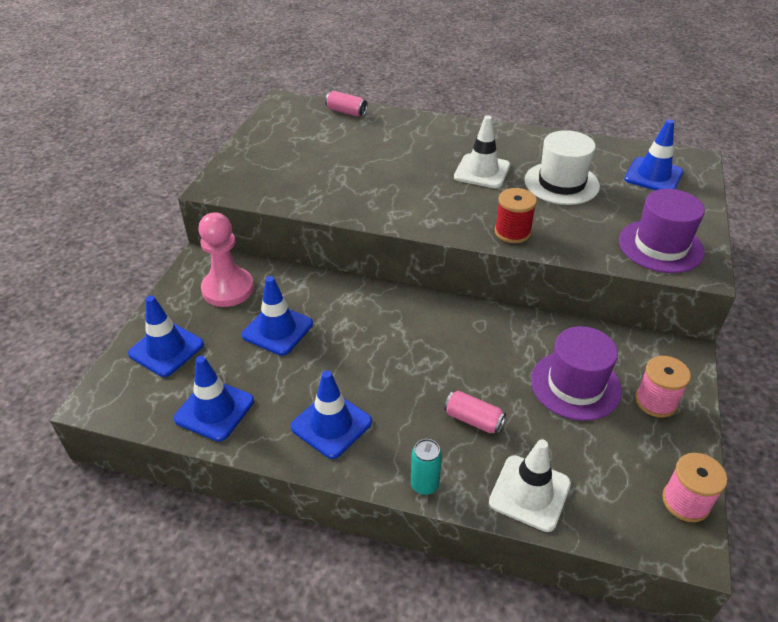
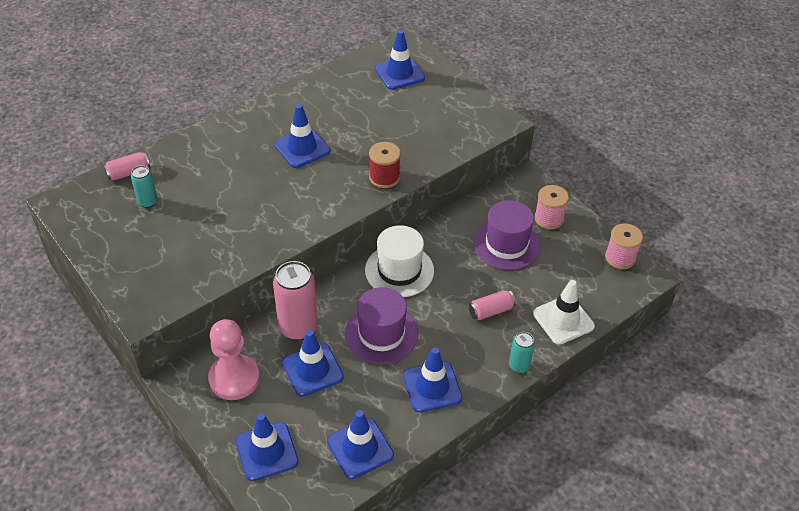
camera: 55 degrees left, 5 degrees up
(315, 296) = (298, 328): none -> pink can
(327, 134) = (148, 202): none -> turquoise can
(482, 171) = (302, 148): white traffic cone -> blue traffic cone
(561, 183) = (359, 119): white hat -> white hat (399, 270)
(660, 246) = (466, 122): purple hat -> purple hat (381, 334)

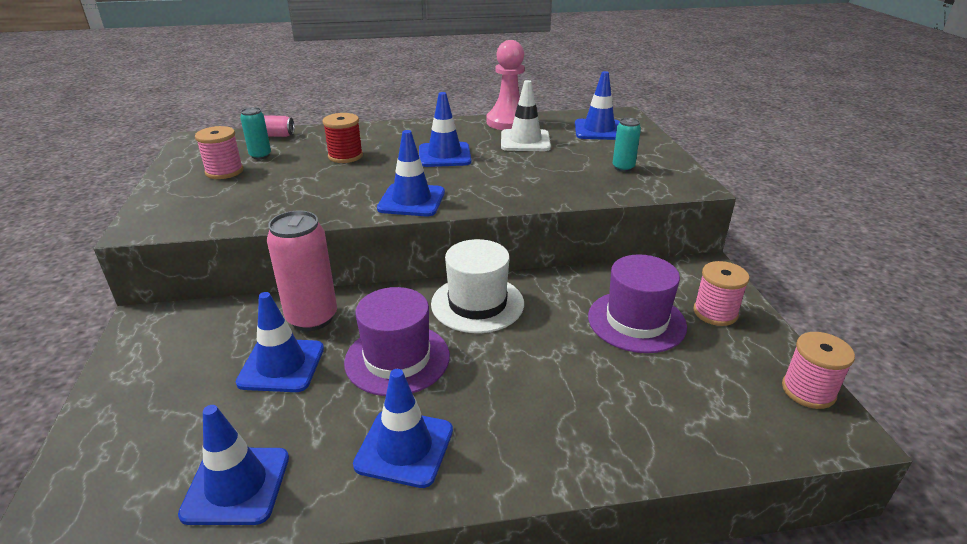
camera: 30 degrees right, 15 degrees down
(139, 232) = (224, 171): none -> pink spool
(234, 378) = (194, 341): pink pawn -> pink pawn (508, 122)
(266, 451) = (132, 434): blue traffic cone -> blue traffic cone (411, 200)
(384, 177) = (508, 194): red spool -> red spool (345, 156)
(491, 311) = (561, 386): pink can -> none
(519, 366) = (553, 474): turquoise can -> turquoise can (623, 168)
(563, 320) = (667, 438): white traffic cone -> white traffic cone (525, 141)

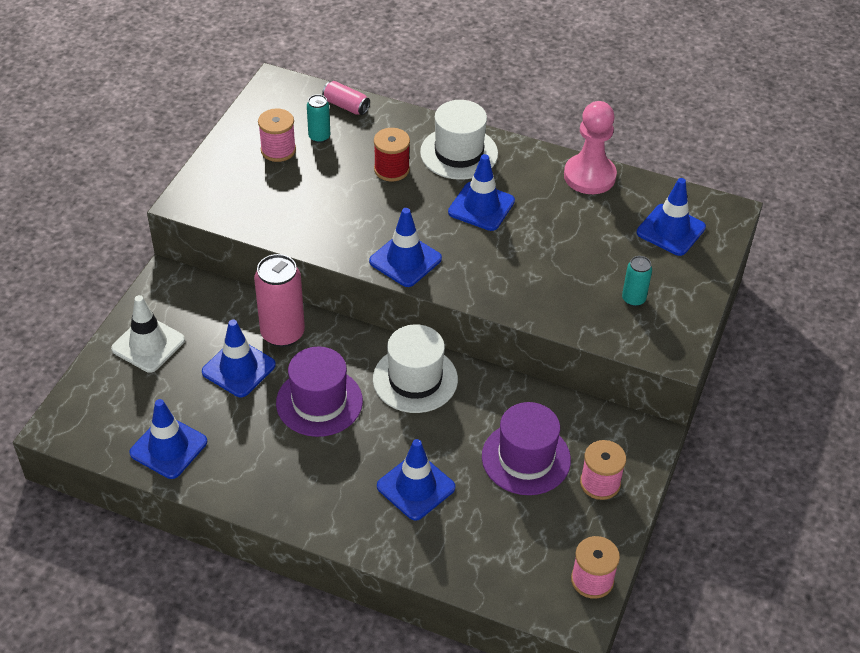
camera: 30 degrees right, 15 degrees up
(395, 135) = (459, 153): none -> white hat
(404, 447) = (278, 473): blue traffic cone -> blue traffic cone (416, 487)
(525, 141) = (577, 216): white traffic cone -> white traffic cone (148, 344)

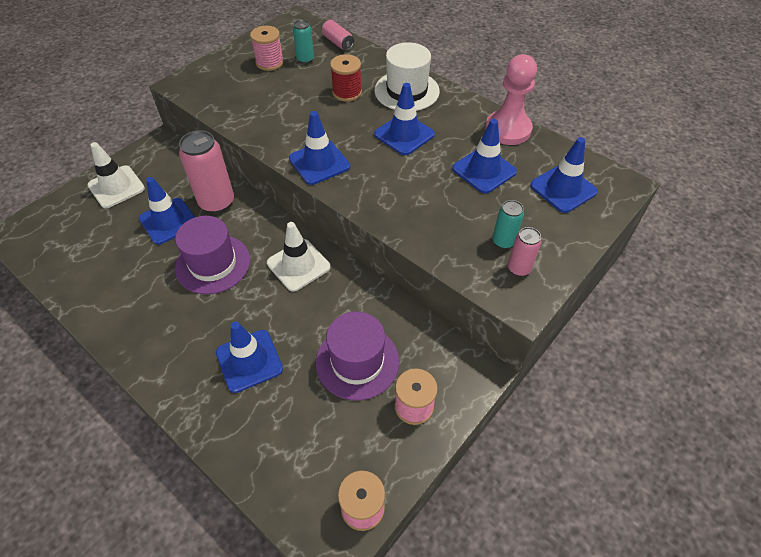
camera: 20 degrees right, 5 degrees up
(168, 447) = (79, 270): blue traffic cone -> blue traffic cone (484, 170)
(415, 379) = (298, 265): white hat -> white traffic cone
(658, 322) = (518, 268): none -> pink can

